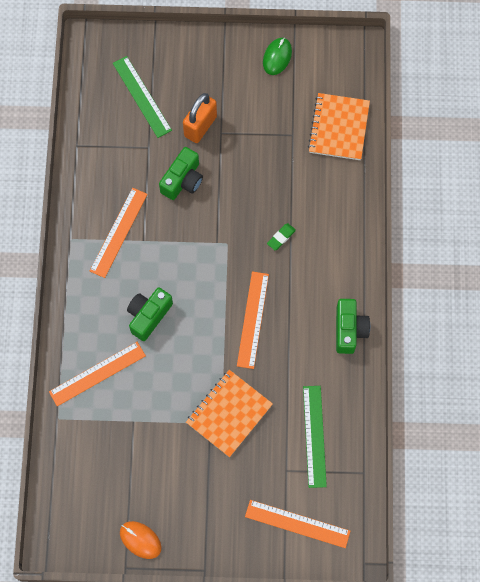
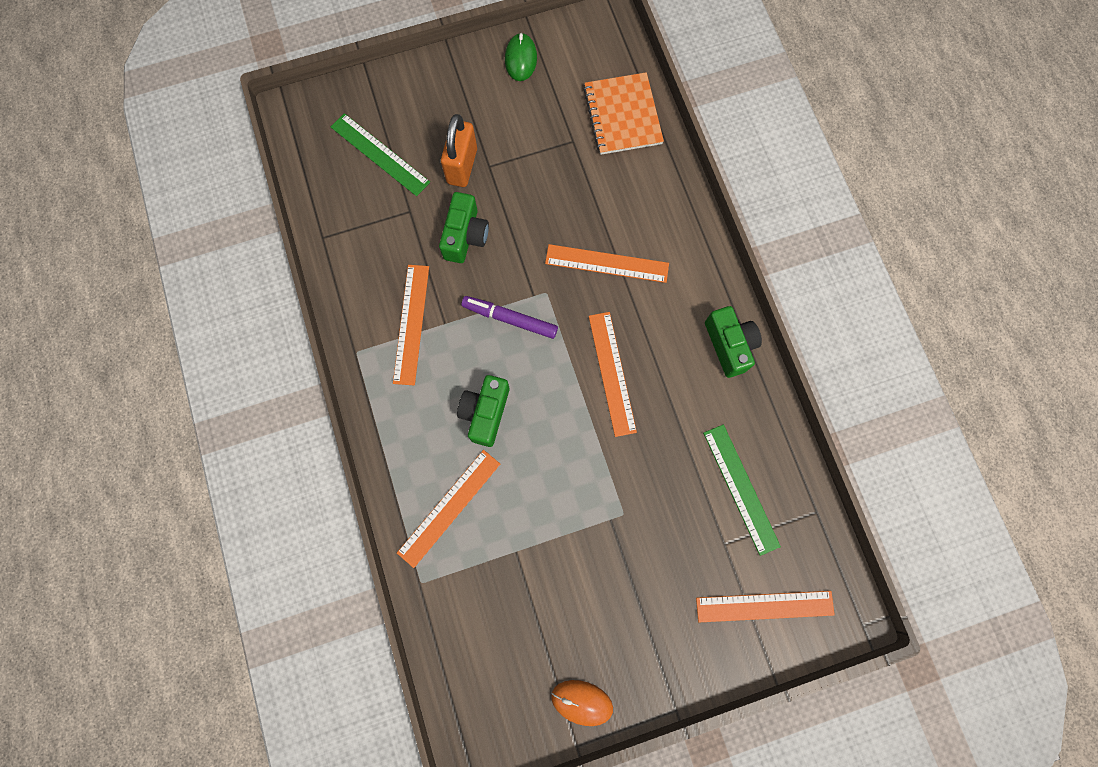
camera: 20 degrees left, 5 degrees up
(192, 254) = (510, 319): none -> purple marker
(229, 414) = (629, 499): orange notebook -> none
(281, 237) = (607, 264): green eraser -> orange ruler

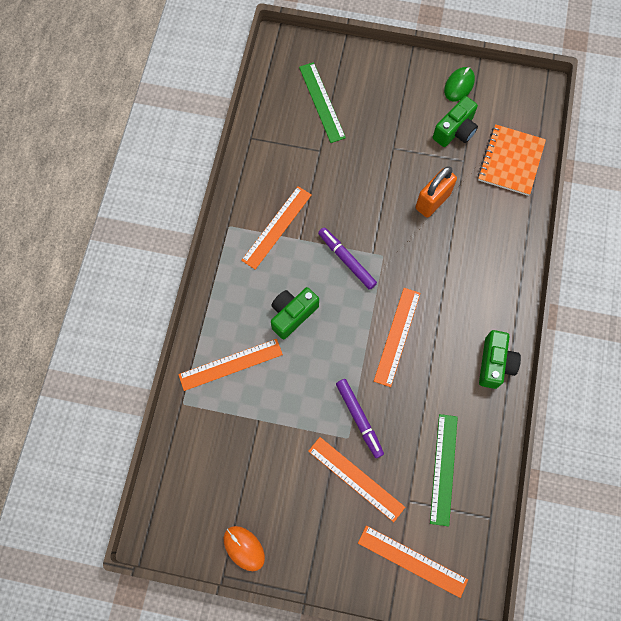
camera: 30 degrees right, 5 degrees down
(462, 166) = (374, 138): orange padlock -> orange padlock (432, 201)
(465, 236) = (348, 187): green camera -> green camera (455, 131)
(607, 264) = (438, 258): orange ruler -> orange ruler (356, 479)
(623, 486) = (359, 419): none -> purple marker

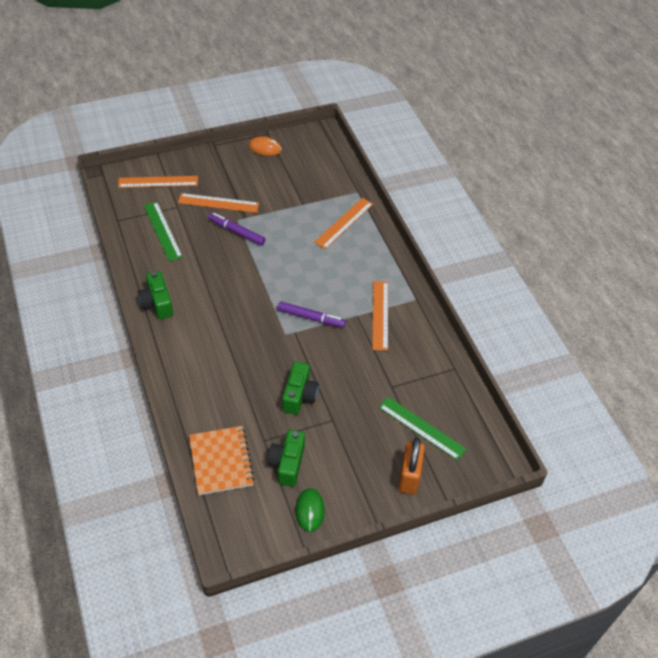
camera: 145 degrees right, 20 degrees down
(292, 314) = (325, 267): green camera -> green camera (299, 395)
(397, 336) = (240, 288): orange ruler -> none
(432, 201) = (271, 393): orange padlock -> orange padlock (409, 477)

